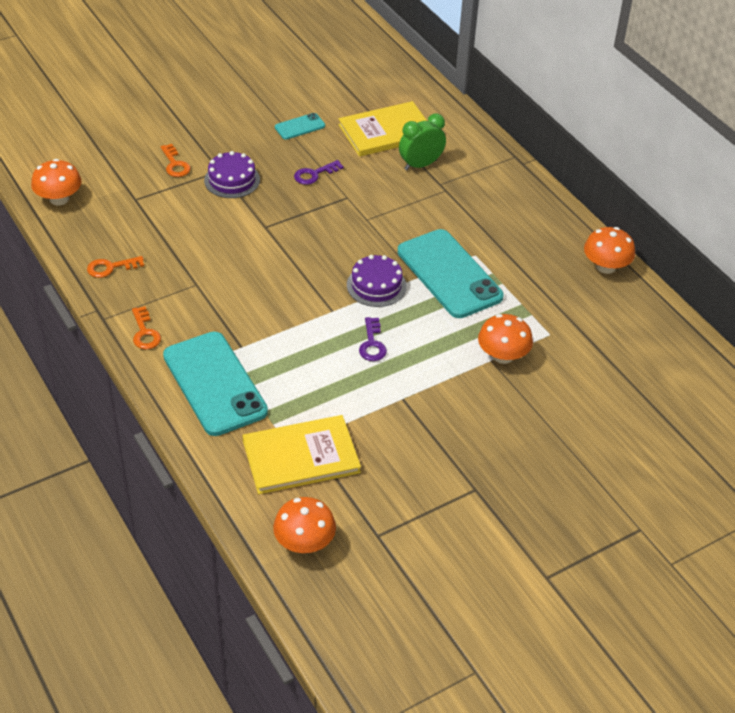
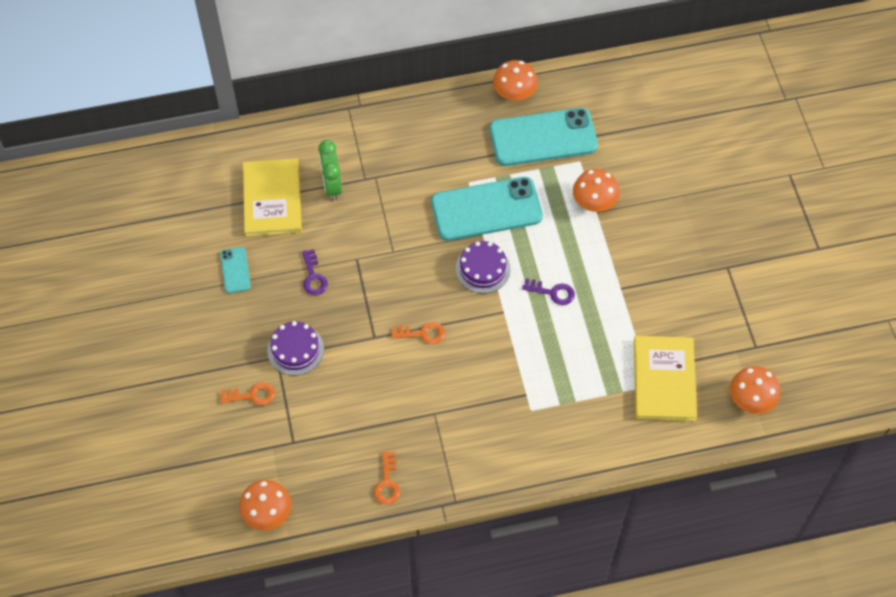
camera: 70 degrees left, 15 degrees up
(145, 333) = (485, 469): orange key -> orange key (422, 333)
(214, 384) = (564, 426): turquoise phone -> turquoise phone (543, 137)

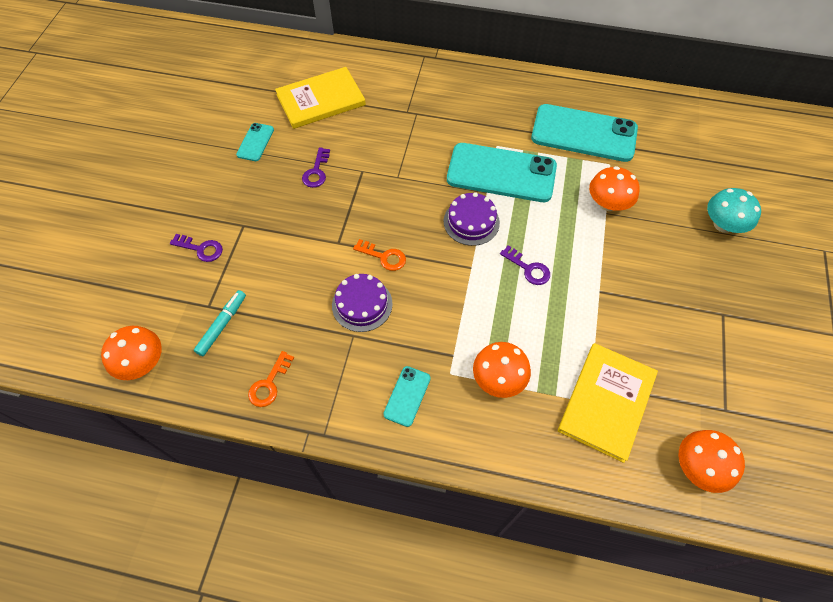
camera: 25 degrees right, 0 degrees up
(252, 395) = (201, 249): orange key -> purple key
(272, 199) = (321, 100): yellow book -> yellow book turned 45 degrees clockwise
(295, 349) = (263, 225): purple cake -> purple cake (362, 304)
(316, 453) = (222, 325): none -> turquoise marker
(332, 186) = (376, 107): green clock -> none
(505, 443) = (407, 396): none -> turquoise phone
(514, 93) = (574, 91): orange mushroom -> orange mushroom (498, 378)
(699, 183) = (723, 224): none -> turquoise mushroom

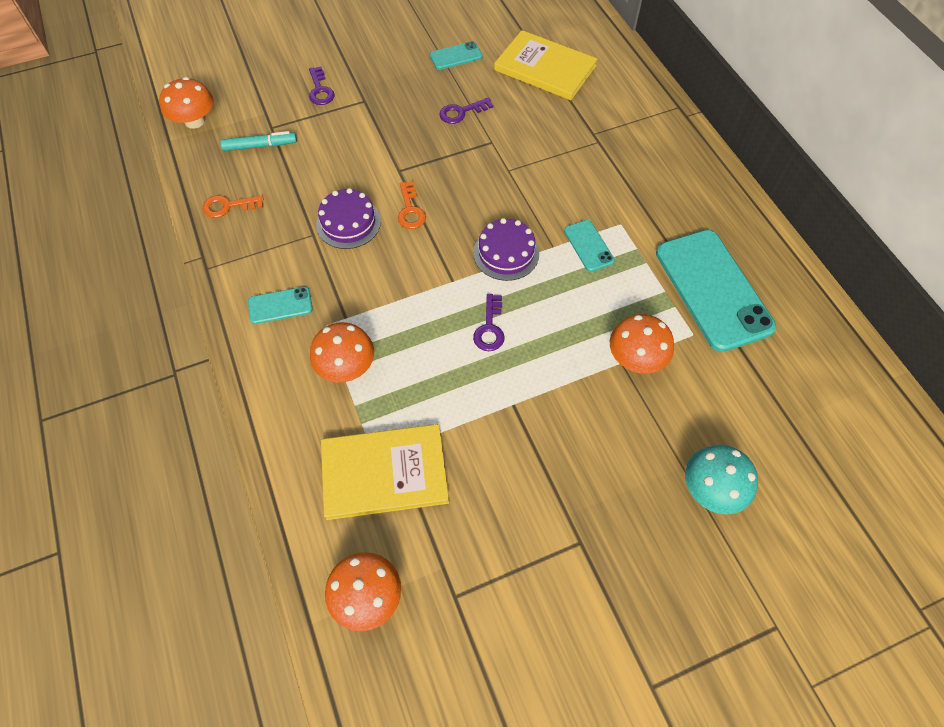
camera: 55 degrees right, 0 degrees up
(501, 173) = (588, 246): turquoise phone -> turquoise phone, size x0.46

